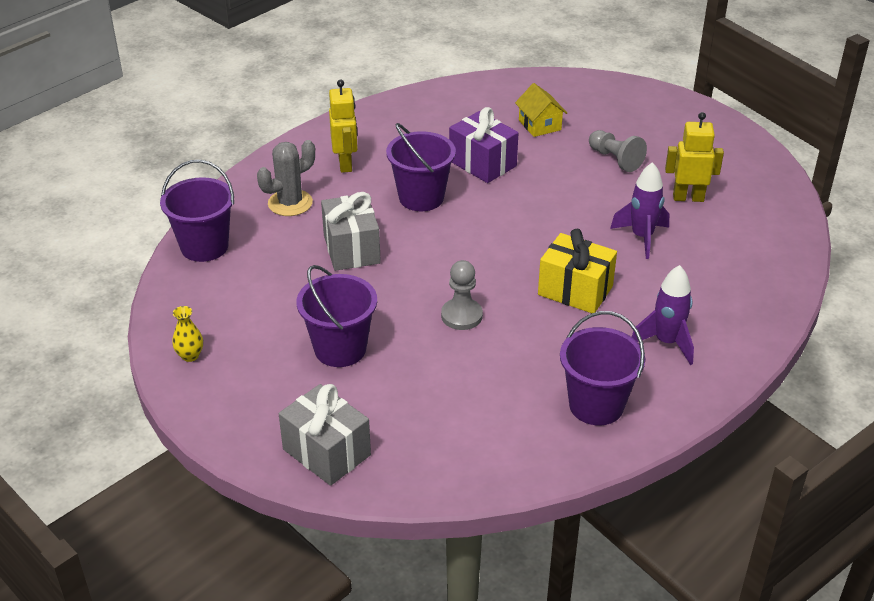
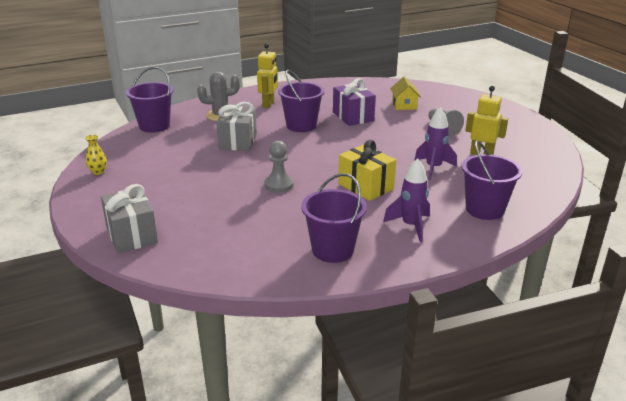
camera: 20 degrees right, 10 degrees down
(340, 349) = (188, 186): purple bucket -> purple bucket (484, 209)

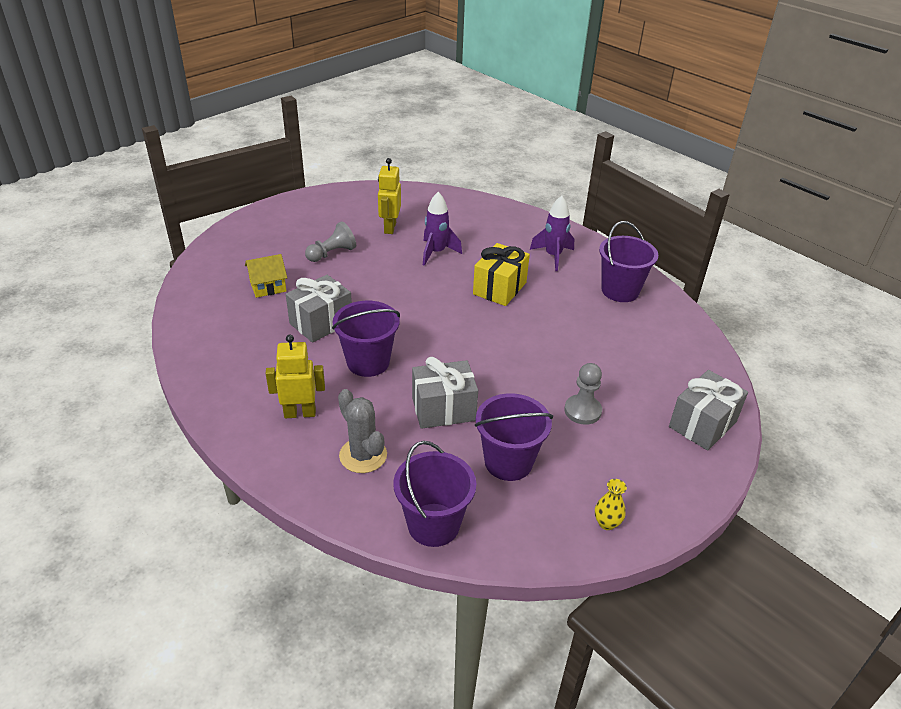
camera: 110 degrees left, 10 degrees up
(279, 185) = (533, 346): grey pawn -> grey pawn (582, 411)
(353, 116) = (321, 322): purple gift -> grey gift
(484, 209) = (499, 223): purple bucket -> purple bucket (508, 462)

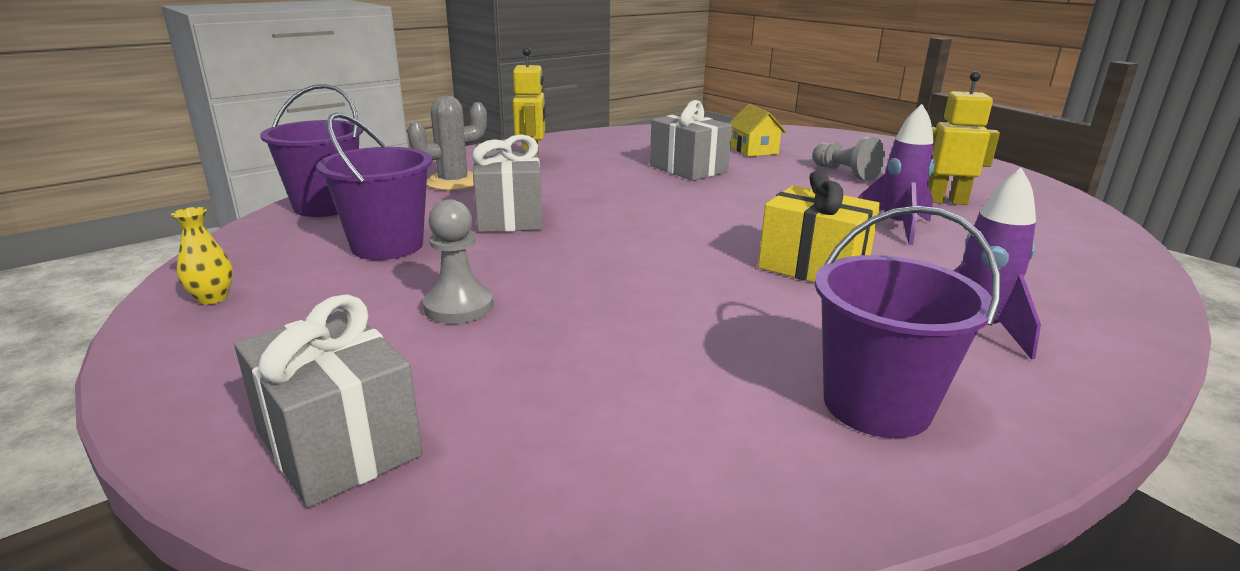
camera: 95 degrees right, 15 degrees down
(368, 362) = (611, 186): purple bucket -> none

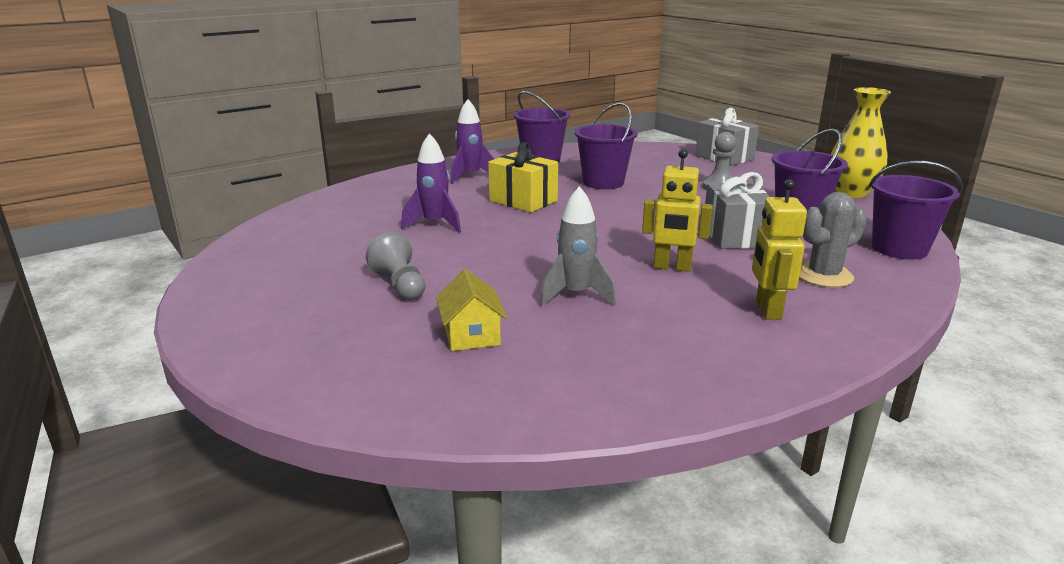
camera: 175 degrees left, 0 degrees up
(212, 298) = (851, 192): yellow vase -> yellow vase, size x2.13
(688, 169) = (576, 295): grey gift -> grey rocket
(690, 316) = (603, 182): none -> purple bucket
(945, 201) = (354, 246): yellow robot -> yellow robot (672, 267)

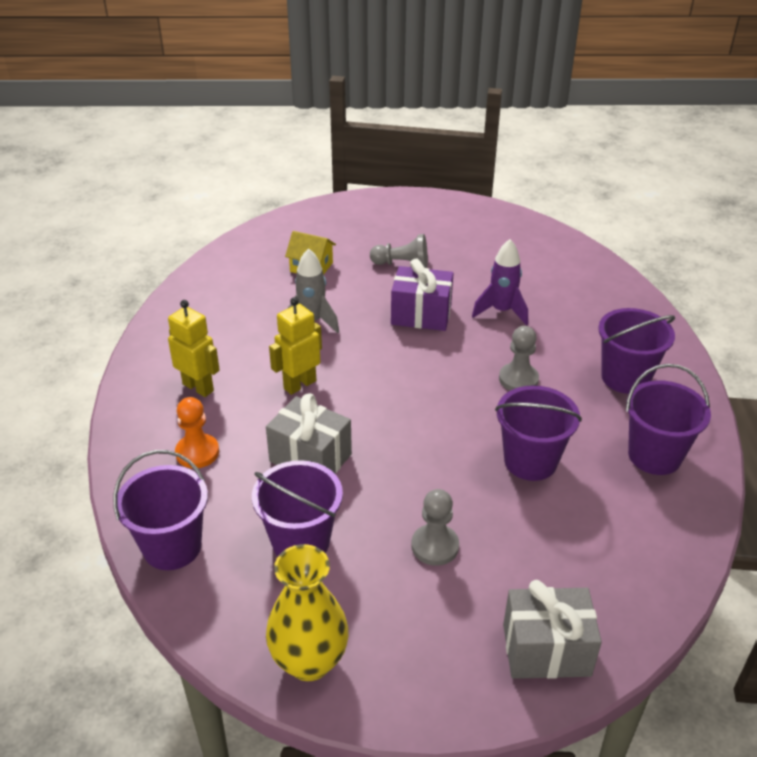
camera: 125 degrees right, 15 degrees up
(470, 176) = (625, 377): purple rocket -> purple bucket
(487, 251) = (421, 315): none -> purple gift
(523, 201) = (518, 379): yellow gift -> grey pawn
(824, 276) = (197, 452): grey cactus -> orange pawn

